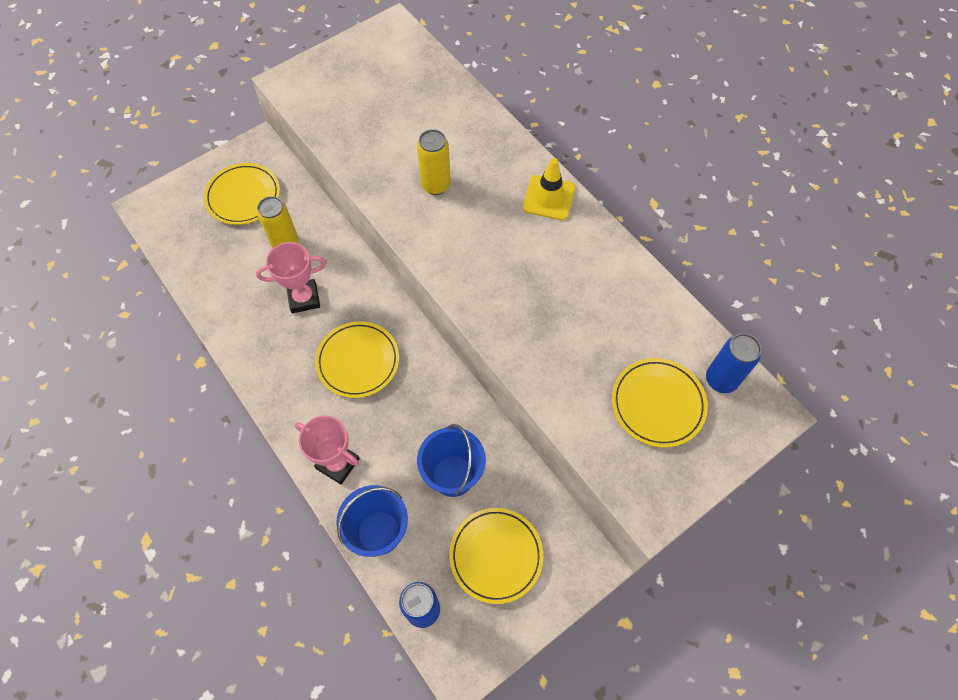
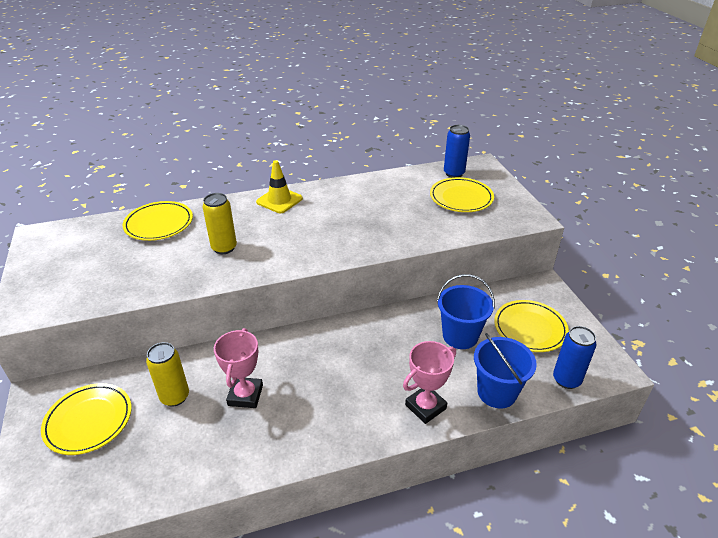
camera: 70 degrees left, 25 degrees down
(358, 361) = (332, 370): yellow plate -> yellow plate (159, 224)

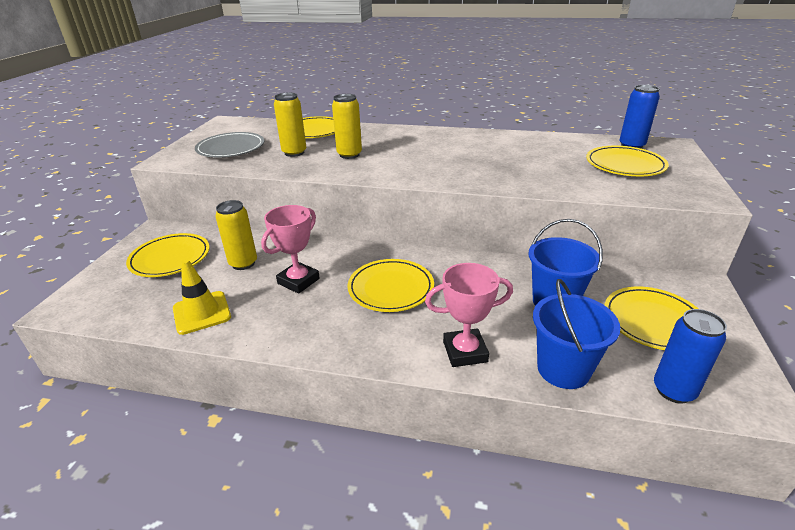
camera: 30 degrees right, 5 degrees down
(85, 274) = (231, 148): none -> grey plate
(164, 260) = (294, 153): none -> yellow can
(279, 200) = (428, 134): yellow traffic cone -> yellow traffic cone (202, 312)
(332, 371) = (391, 288): none -> yellow plate

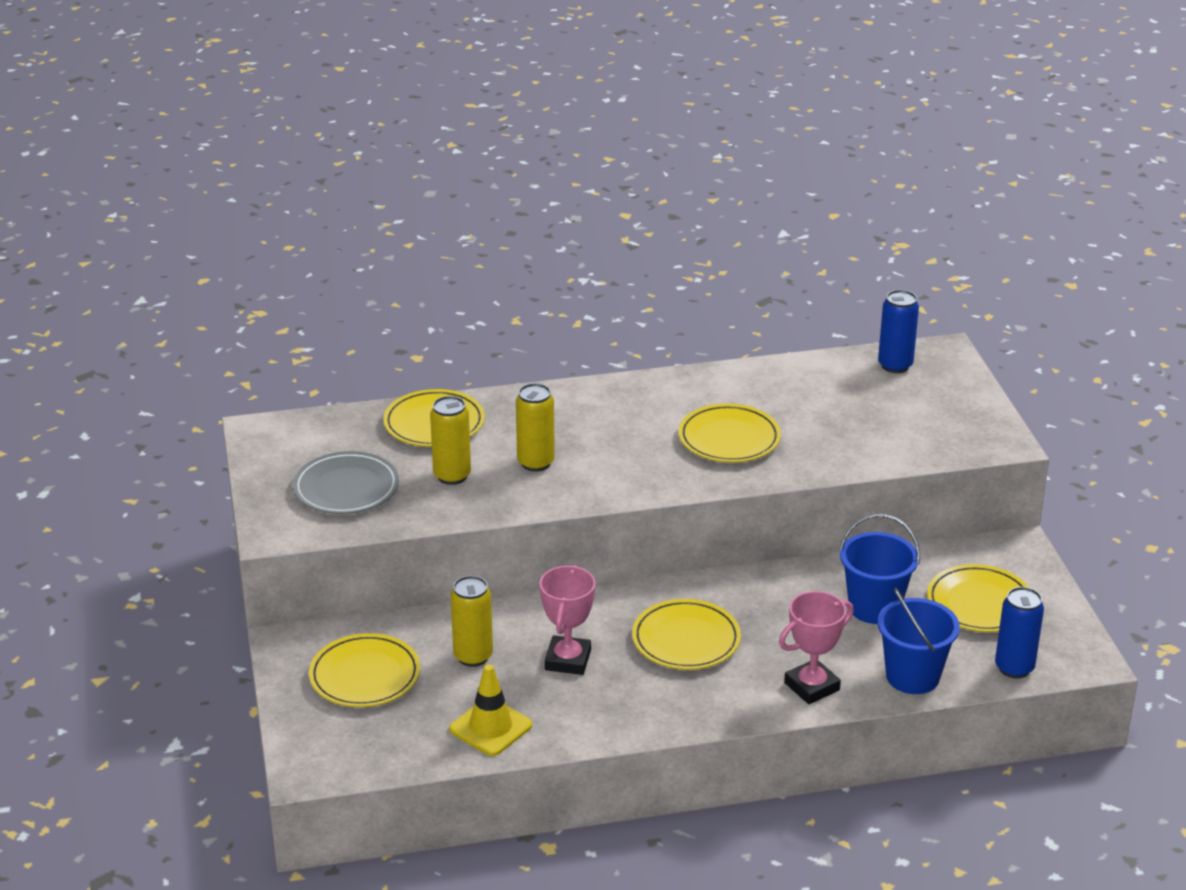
camera: 25 degrees left, 0 degrees up
(625, 165) = (899, 406): yellow plate -> yellow plate (729, 439)

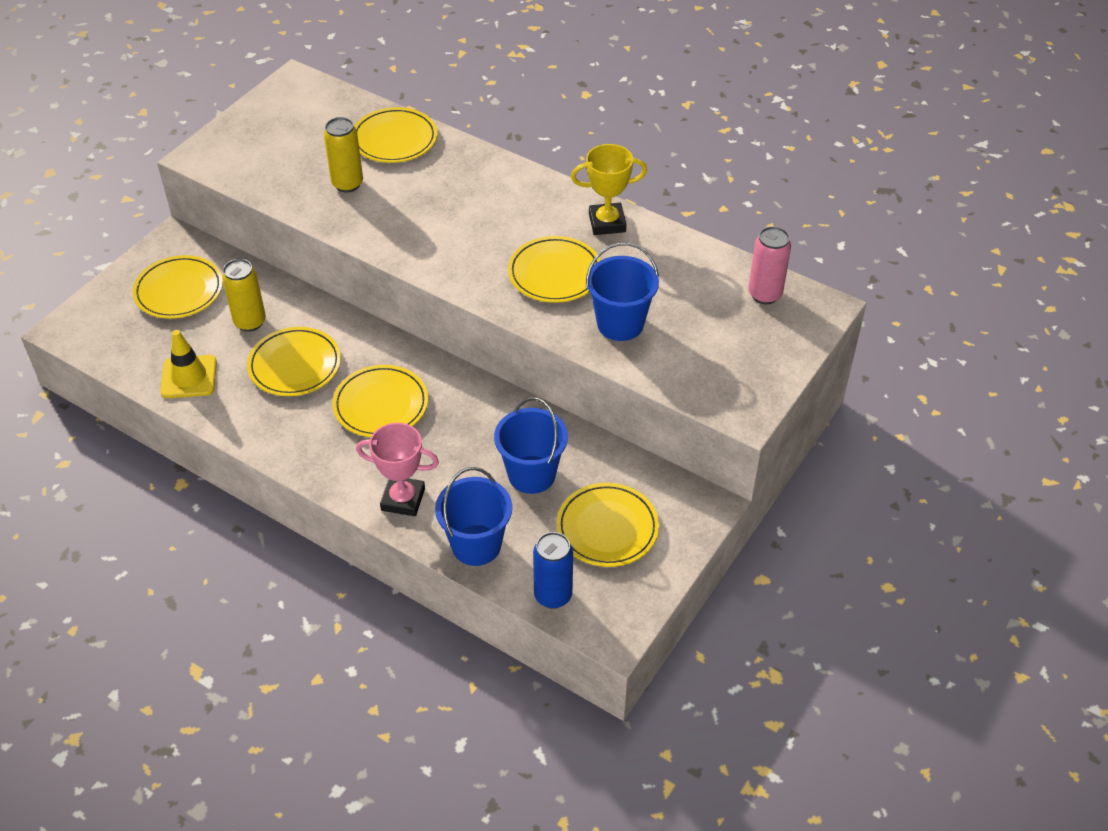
camera: 45 degrees right, 15 degrees up
(346, 488) = (279, 152): grey plate -> none
(535, 463) = (408, 208): yellow can -> none
(568, 660) = (295, 365): pink trophy -> yellow plate
(708, 384) = (607, 223): none -> yellow trophy
(831, 441) = (620, 324): none -> blue bucket
(895, 365) = (765, 294): blue can -> pink can

